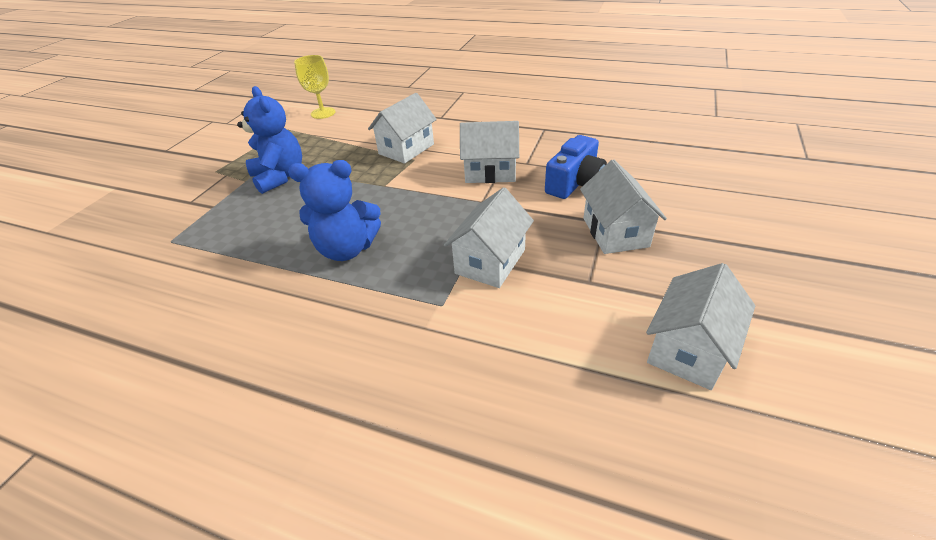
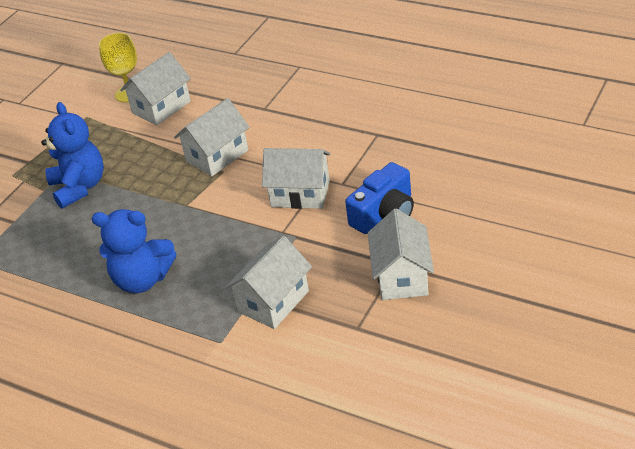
camera: 10 degrees right, 0 degrees up
(689, 349) = (416, 394): white house -> white house (161, 107)

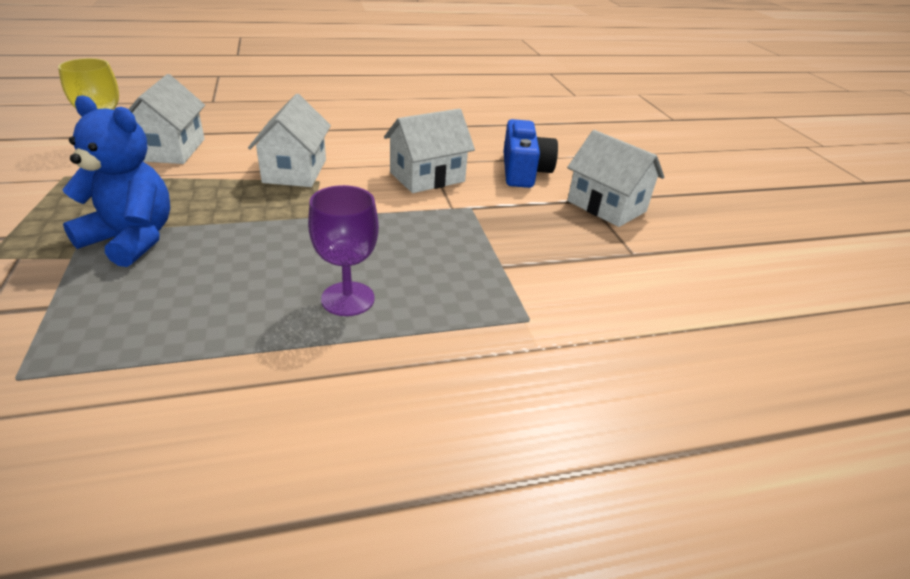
camera: 50 degrees left, 5 degrees down
(142, 280) = (348, 299): blue teddy bear -> purple goblet
(273, 301) = (528, 263): white house -> none

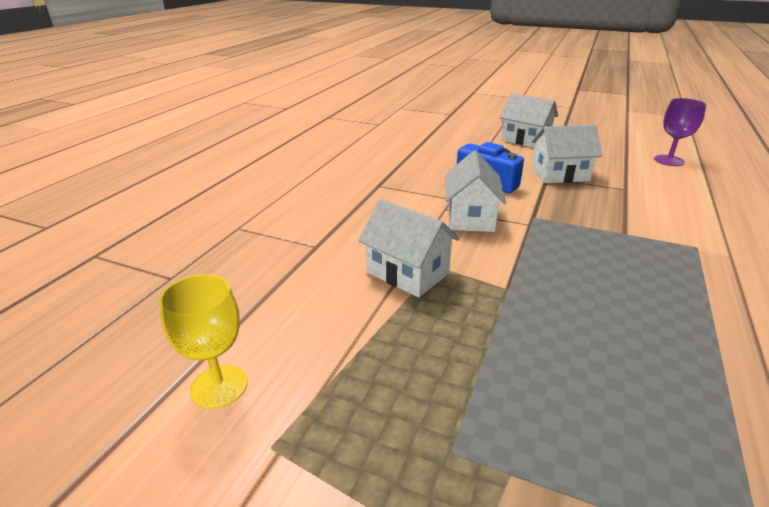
camera: 50 degrees left, 5 degrees down
(132, 239) = (491, 413): blue teddy bear -> none
(171, 150) = (280, 337): white house -> white house (525, 140)
(348, 299) = (653, 309): purple goblet -> purple goblet (669, 160)

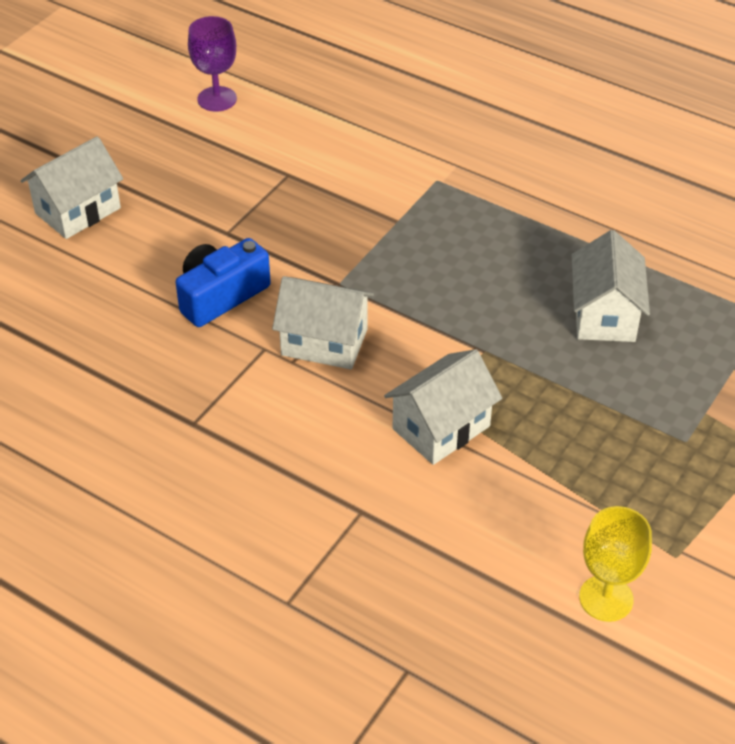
camera: 80 degrees left, 15 degrees up
(560, 174) = (224, 218): white house -> white house (604, 315)

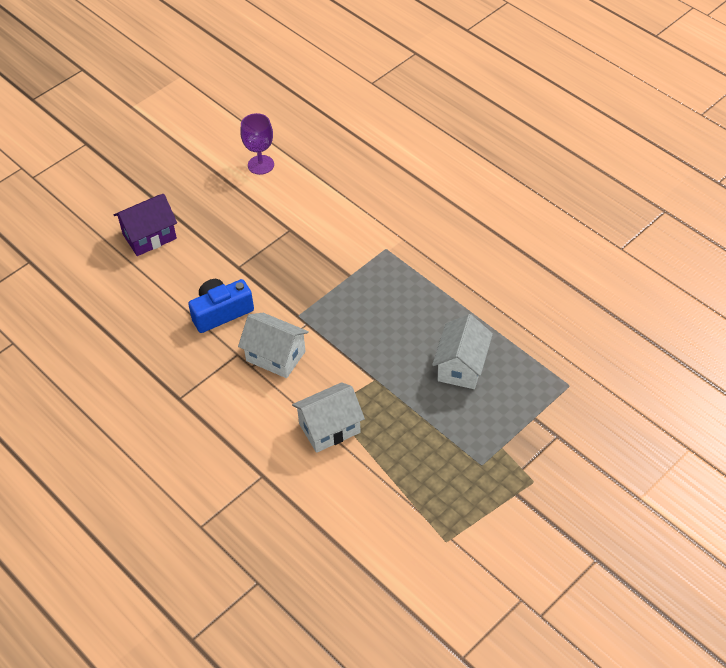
camera: 15 degrees right, 5 degrees up
(78, 210) = (149, 236): white house -> purple house
(606, 598) = (392, 560): yellow goblet -> none

